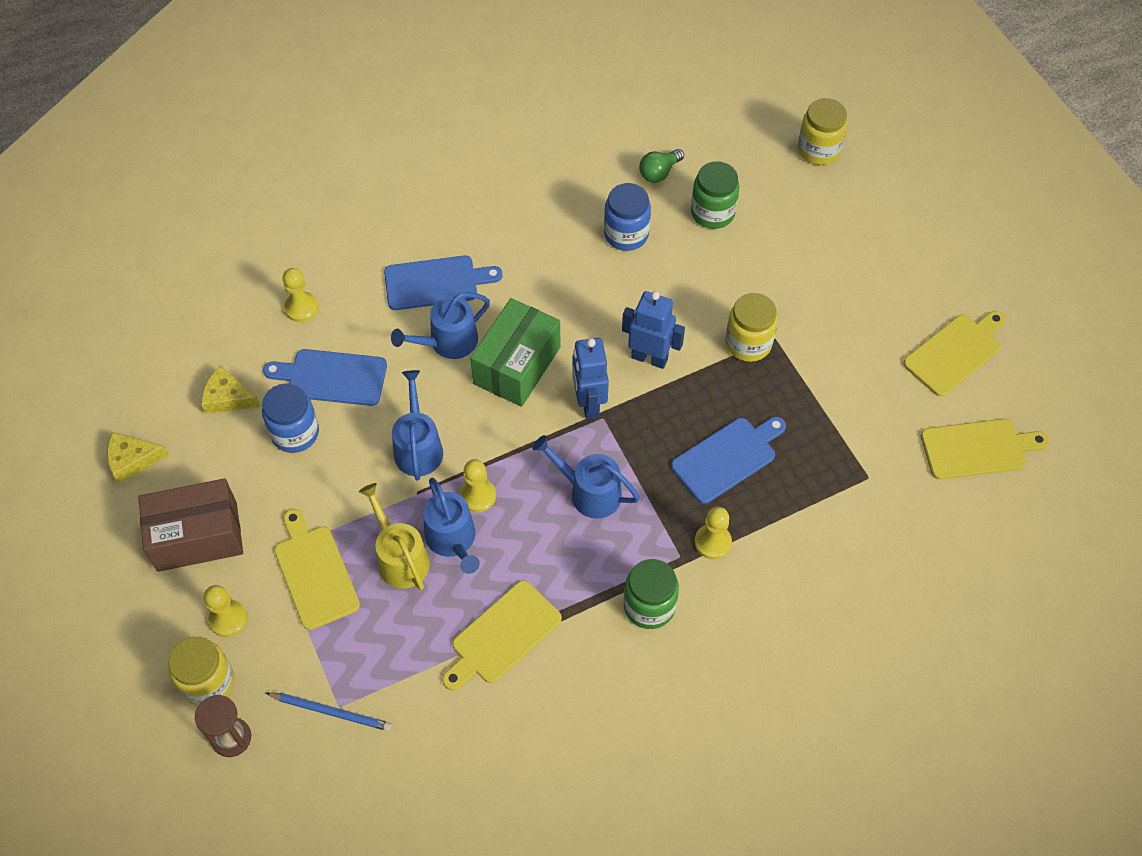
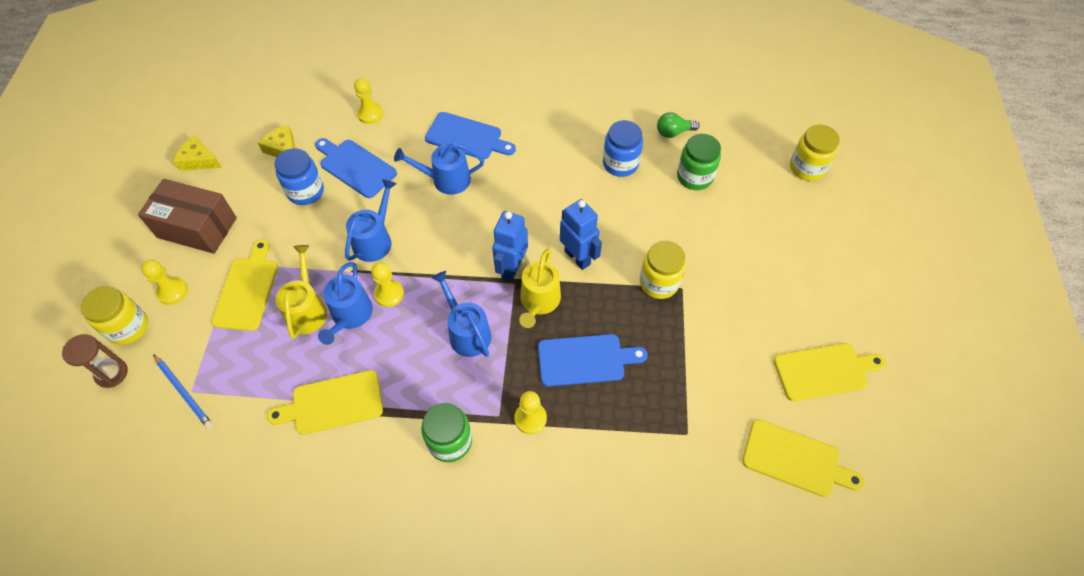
camera: 30 degrees right, 0 degrees up
(517, 365) = (480, 217): green box -> none
(641, 423) = (539, 301): none -> yellow watering can

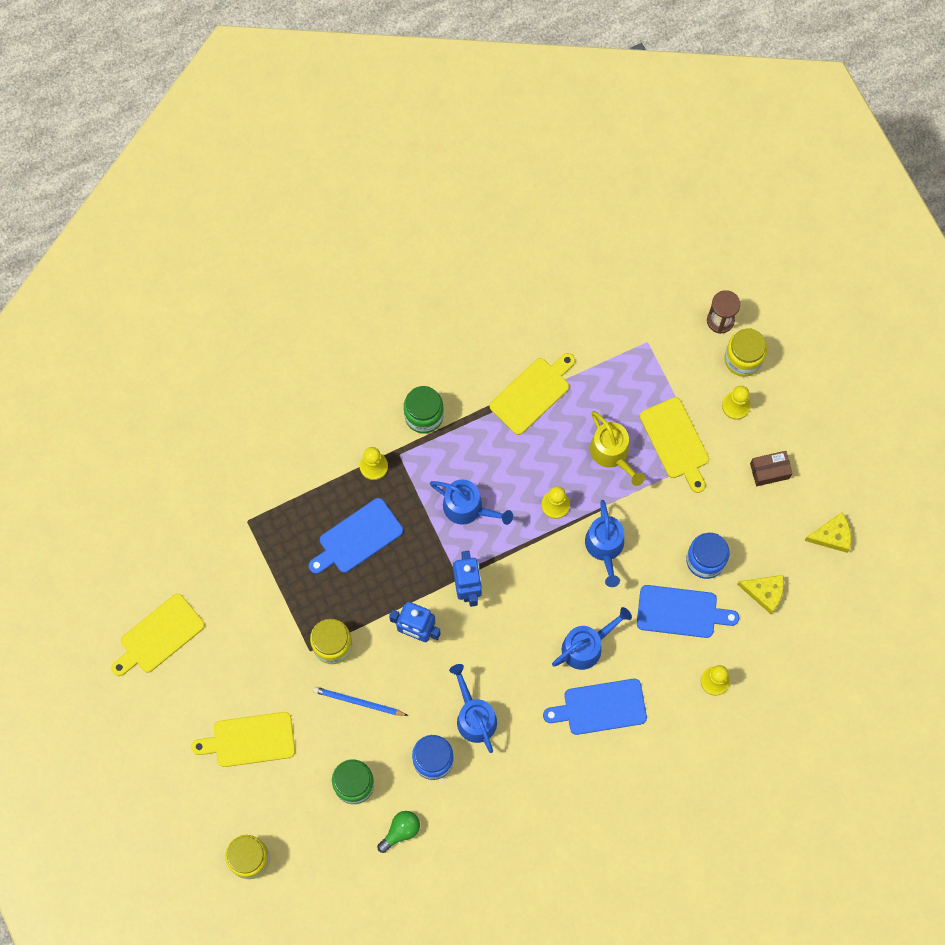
camera: 150 degrees right, 15 degrees up
(183, 392) = (652, 338): blue pencil -> blue pencil (359, 702)
(197, 227) = (769, 471): brown box -> brown box, size x0.53
(350, 315) = (573, 468): blue watering can -> blue watering can (474, 717)
(539, 301) = (425, 569): yellow watering can -> none
(795, 460) = (156, 546): yellow cutting board -> yellow cutting board (249, 740)

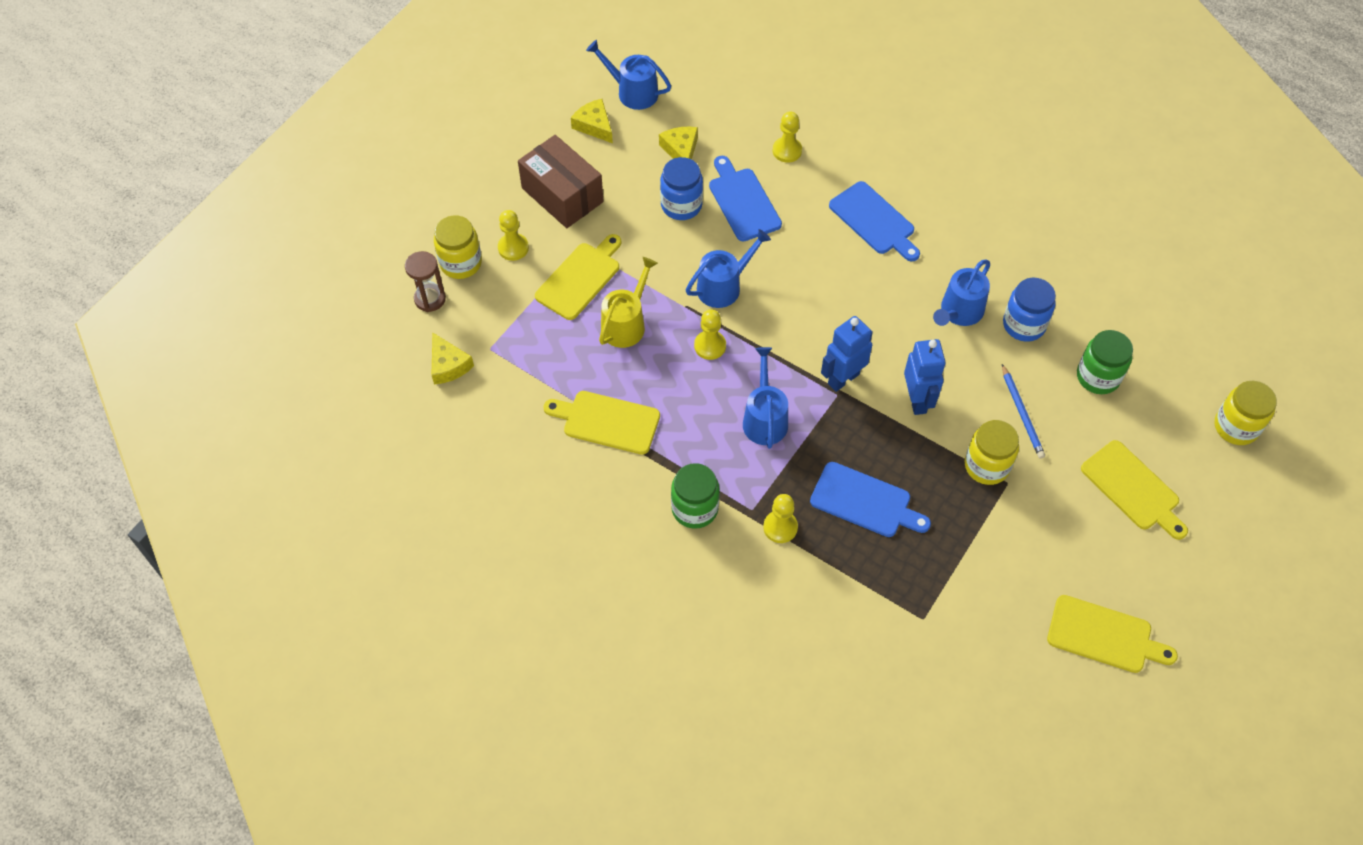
camera: 120 degrees left, 15 degrees down
(401, 831) = (1106, 317): green light bulb -> none
(586, 646) = (828, 257): blue watering can -> blue watering can (633, 92)
(649, 305) = (448, 365): none -> yellow cheese
(769, 471) = (562, 195): brown box -> brown box, size x1.89

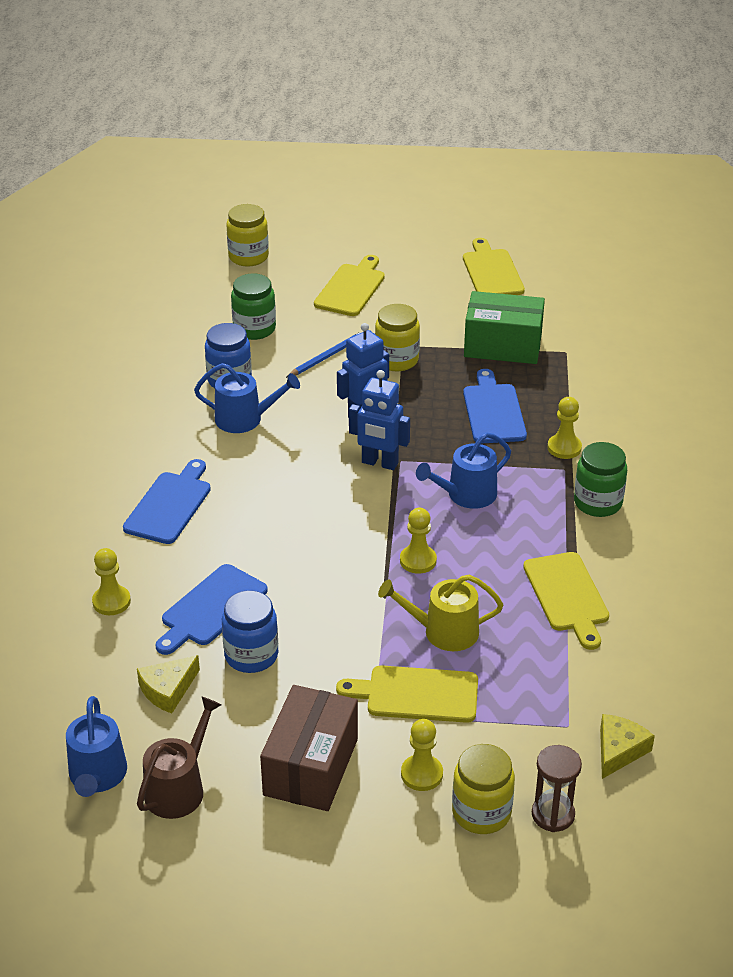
camera: 120 degrees left, 20 degrees down
(594, 125) = (178, 788): yellow cheese -> brown watering can
(723, 286) = (337, 579): blue watering can -> none
(963, 568) = (503, 346): none -> green box

